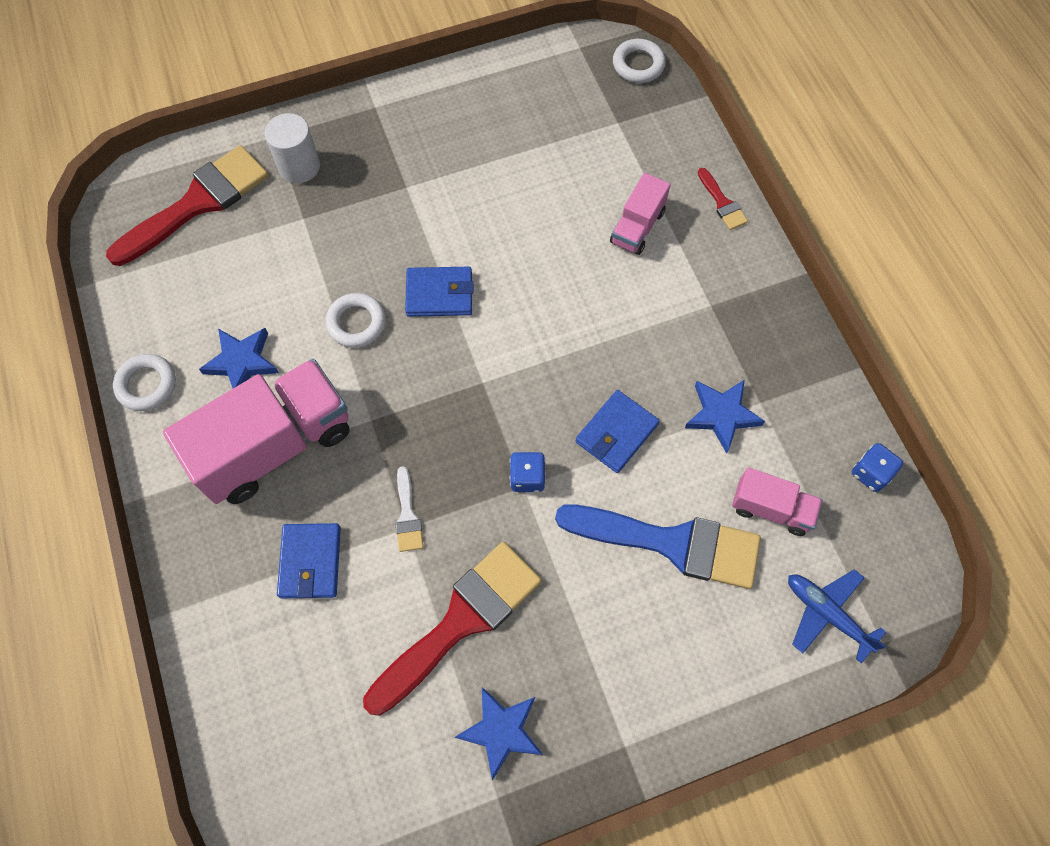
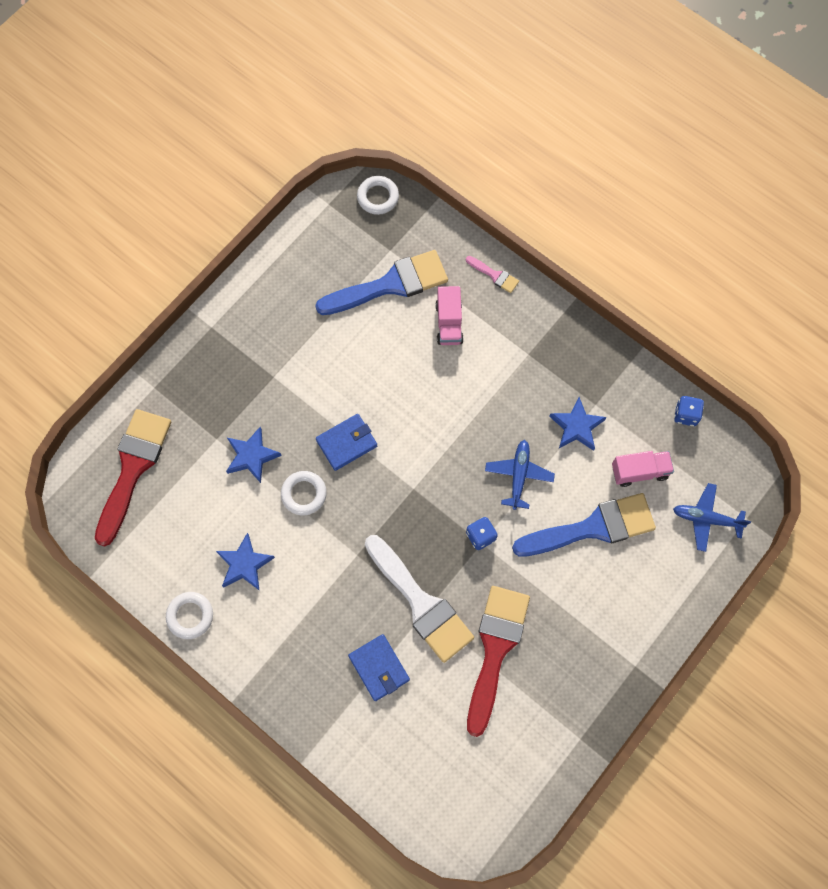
camera: 30 degrees left, 5 degrees up
(275, 445) = (305, 607): pink truck -> none
(299, 166) = (187, 402): white cylinder -> none
(407, 515) = (421, 603): white brush -> white brush, size x2.28
(501, 731) = (559, 700): blue star -> blue star (252, 456)
(596, 156) = (390, 284): none -> blue brush
(616, 433) = (519, 475): blue wallet -> blue plane
(722, 203) = (494, 275): red brush -> pink brush

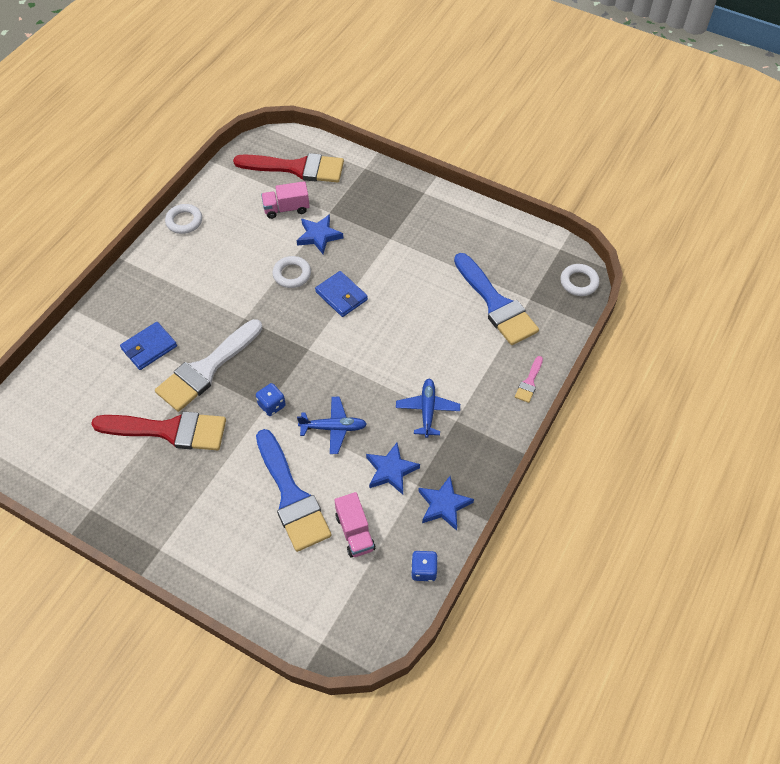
camera: 80 degrees right, 15 degrees down
(244, 564) = (228, 246): blue star -> blue star (444, 505)
(449, 323) = (471, 353): pink truck -> pink truck (286, 209)
(706, 519) = (314, 601): blue plane -> blue plane (427, 410)

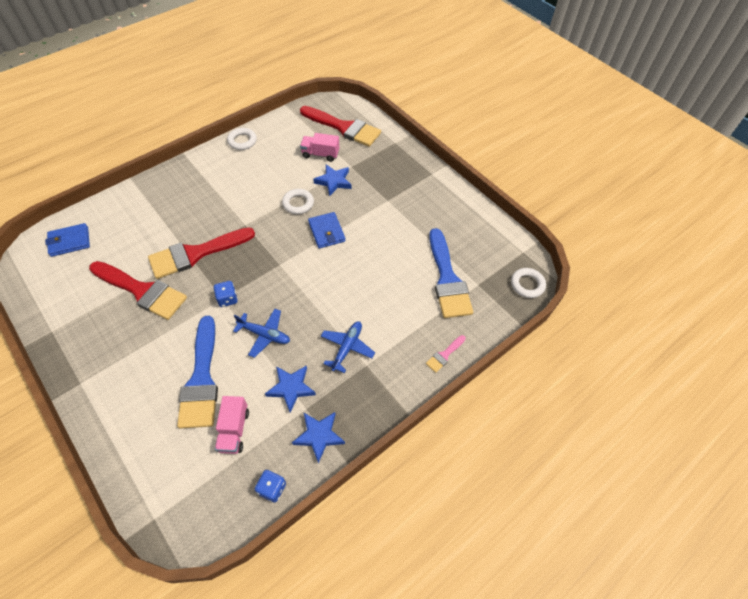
camera: 20 degrees right, 0 degrees up
(149, 347) = (165, 223): blue wallet -> blue wallet (69, 241)
(206, 369) = (196, 254): white brush -> red brush

